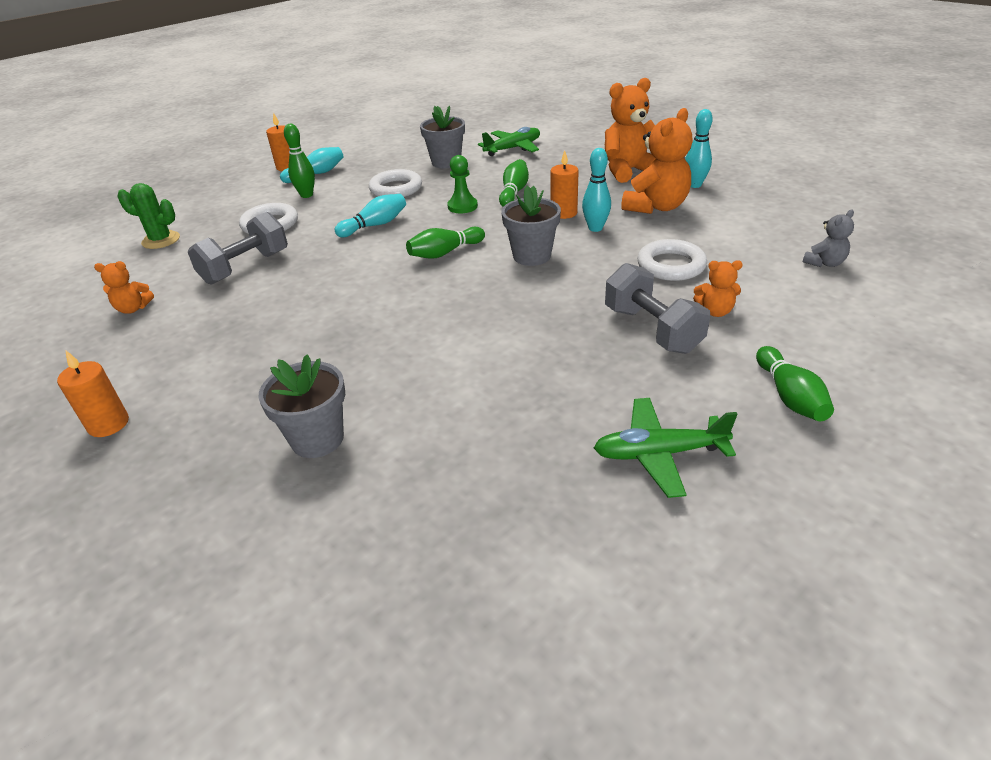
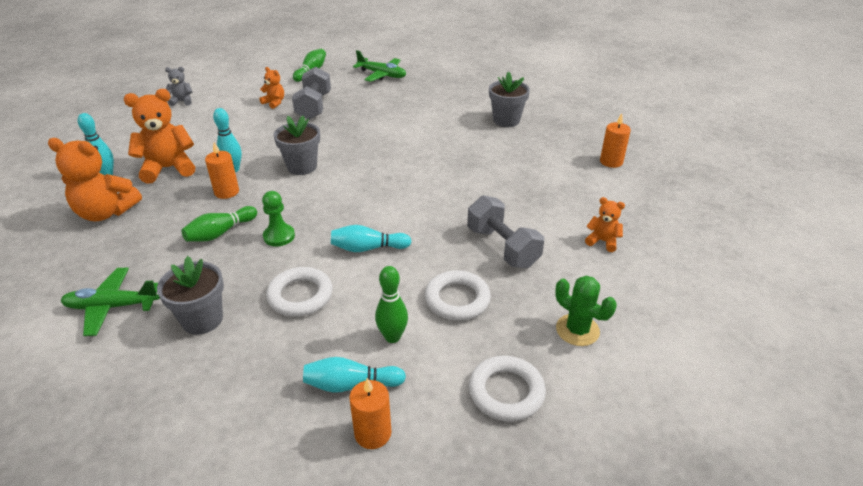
camera: 150 degrees left, 0 degrees up
(245, 267) = (502, 247): grey dumbbell -> grey dumbbell turned 75 degrees clockwise
(445, 253) = (348, 194): green bowling pin -> none
(671, 265) = (246, 129): white ring -> white ring (506, 392)

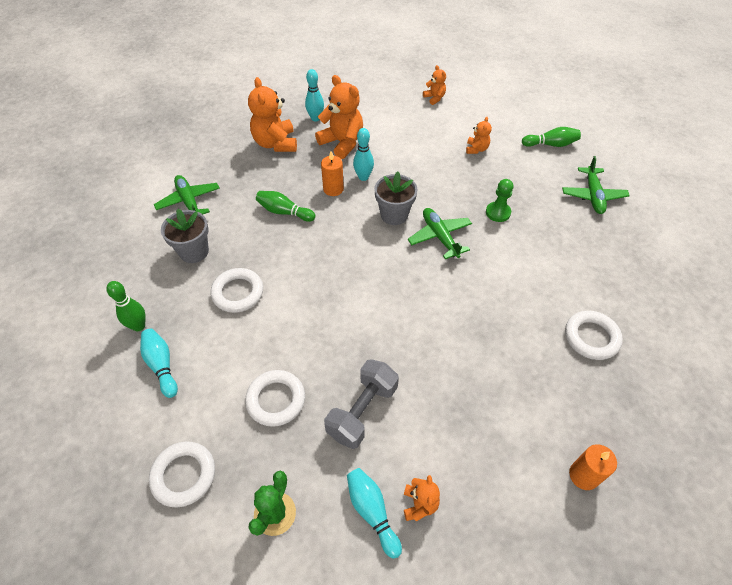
camera: 65 degrees right, 15 degrees up
(182, 101) = (434, 98): grey teddy bear -> orange teddy bear
(279, 236) = (297, 247): green pawn -> green pawn (498, 212)
(314, 106) = (491, 176): grey dumbbell -> none
(353, 151) = (440, 237): none -> green plane
(368, 248) = (311, 309): turquoise bowling pin -> turquoise bowling pin (372, 512)
(373, 433) = (122, 398): orange candle -> none
(392, 337) = (216, 371): green bowling pin -> green bowling pin (139, 326)
(506, 120) = (591, 337): grey flower pot -> white ring

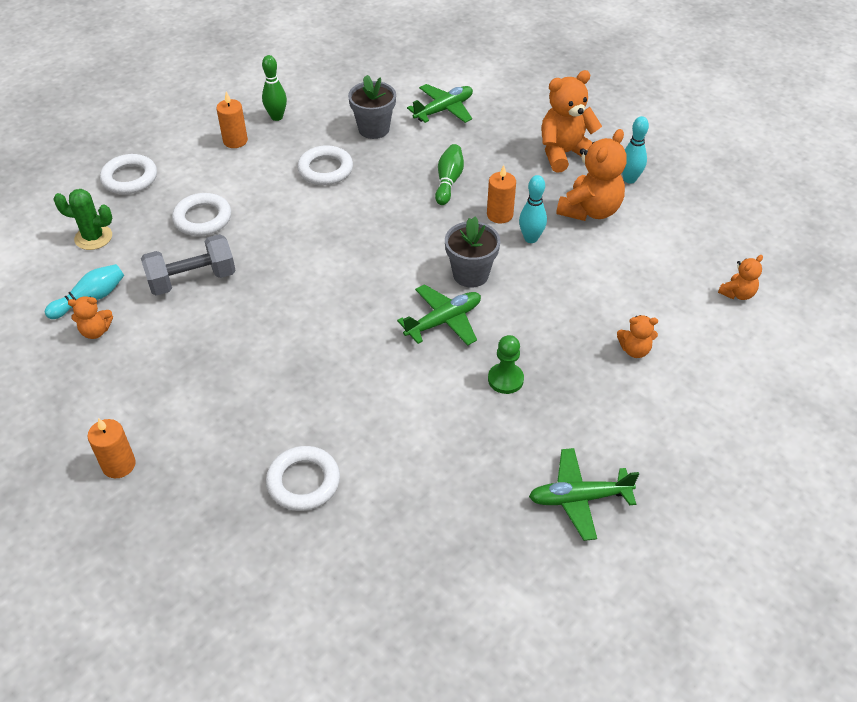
camera: 80 degrees right, 5 degrees down
(162, 365) = (235, 141): turquoise bowling pin -> orange candle
(362, 411) = (192, 280): grey dumbbell -> grey dumbbell turned 45 degrees counterclockwise
(550, 144) = (685, 444): green bowling pin -> none

